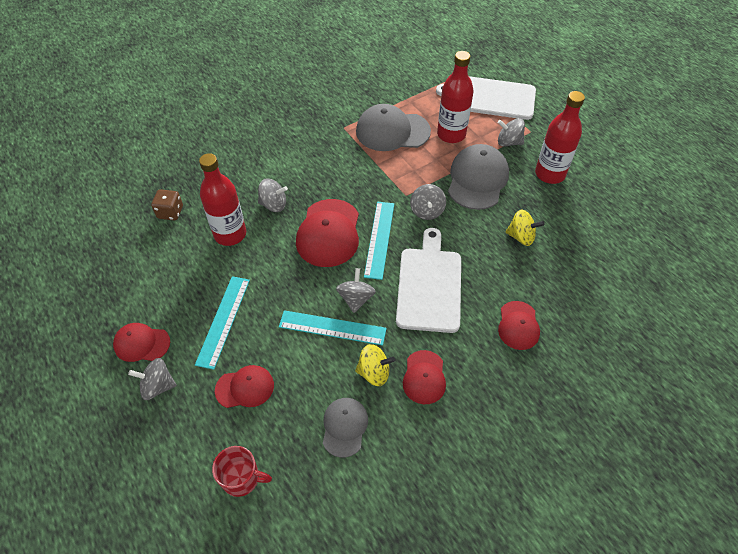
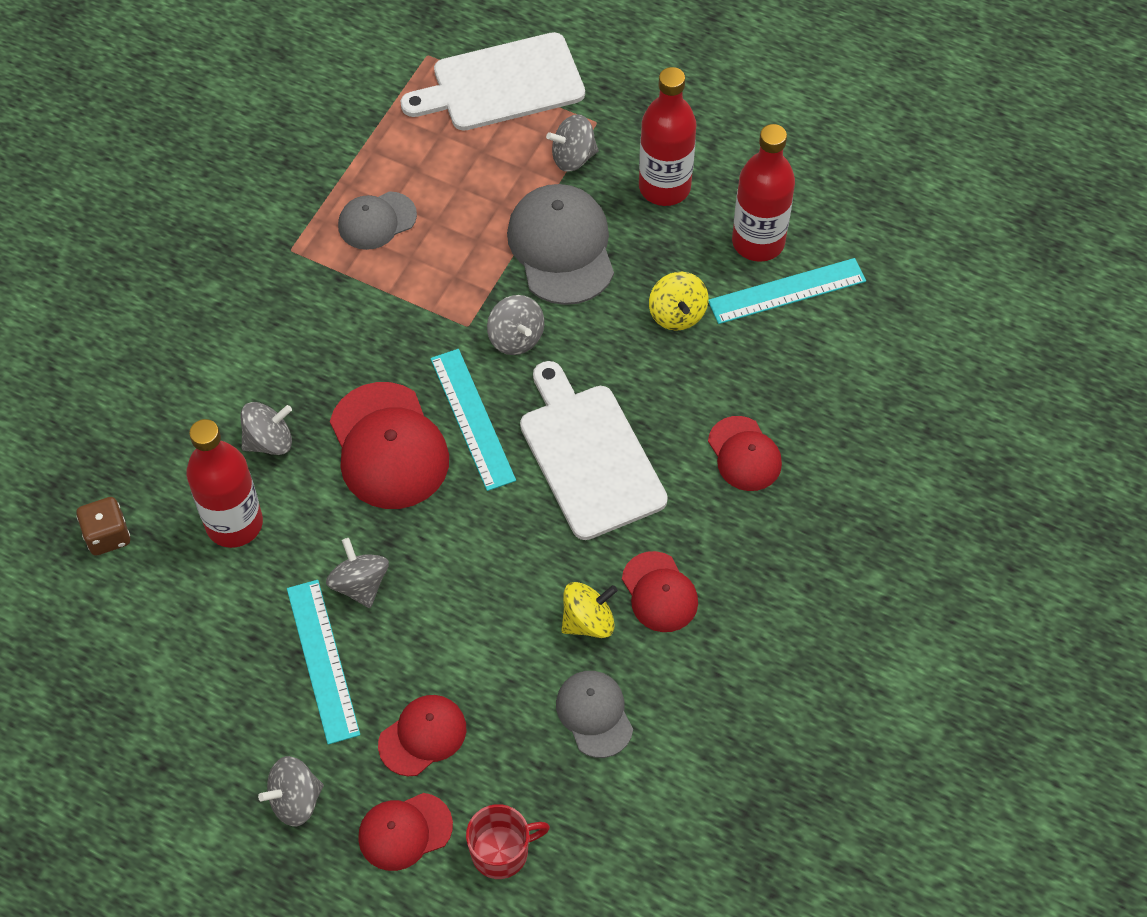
camera: 30 degrees left, 5 degrees up
(141, 343) = (224, 756): red cap -> red cap (405, 831)
(332, 328) = (489, 588): turquoise ruler -> turquoise ruler (787, 291)
(356, 299) = (496, 529): grey spinning top -> grey spinning top (360, 584)
(392, 131) = (377, 221): grey cap -> grey cap, size x0.59
(451, 134) = (475, 184): red bottle -> red bottle (758, 242)
(521, 236) = (677, 314): yellow spinning top -> yellow spinning top turned 90 degrees clockwise

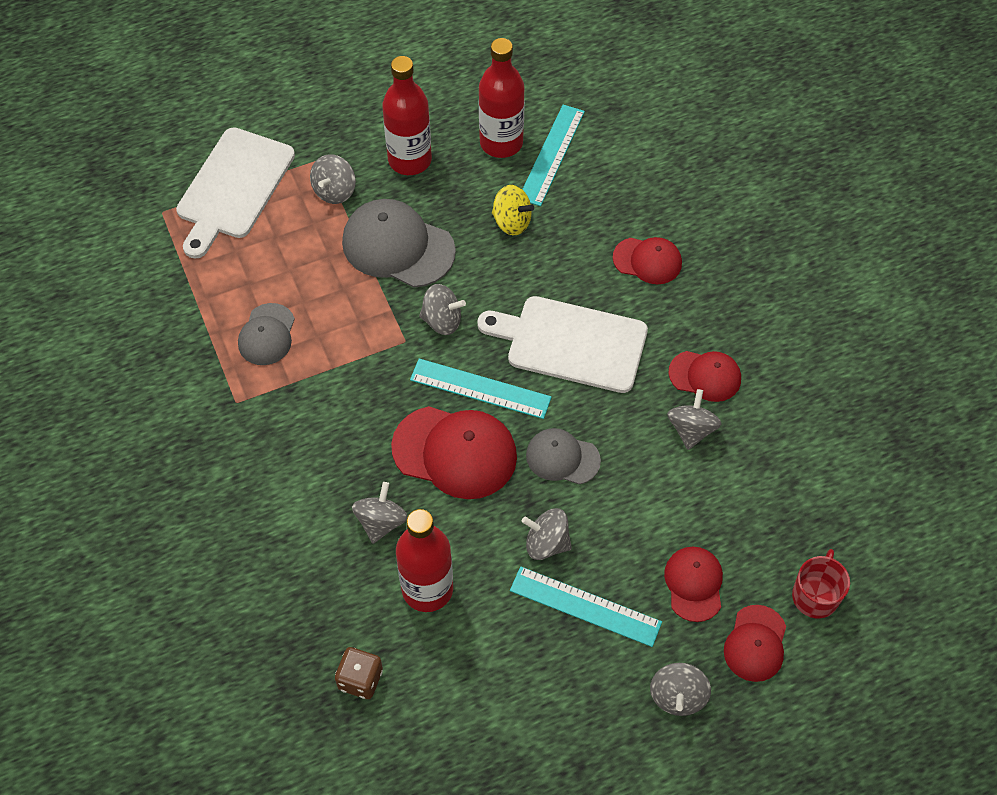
camera: 50 degrees left, 0 degrees up
(588, 621) = (691, 429): yellow spinning top -> grey spinning top
(594, 714) = (761, 473): grey cap -> grey cap (562, 458)

